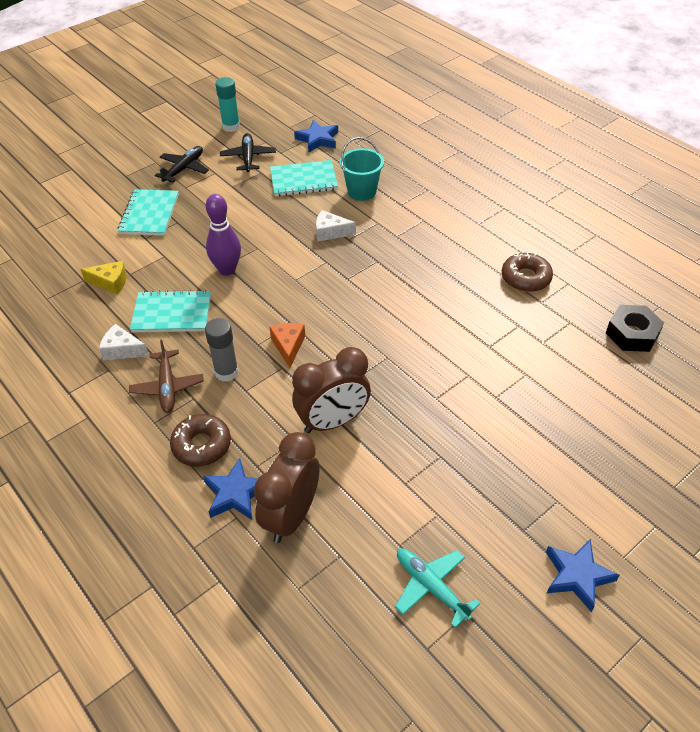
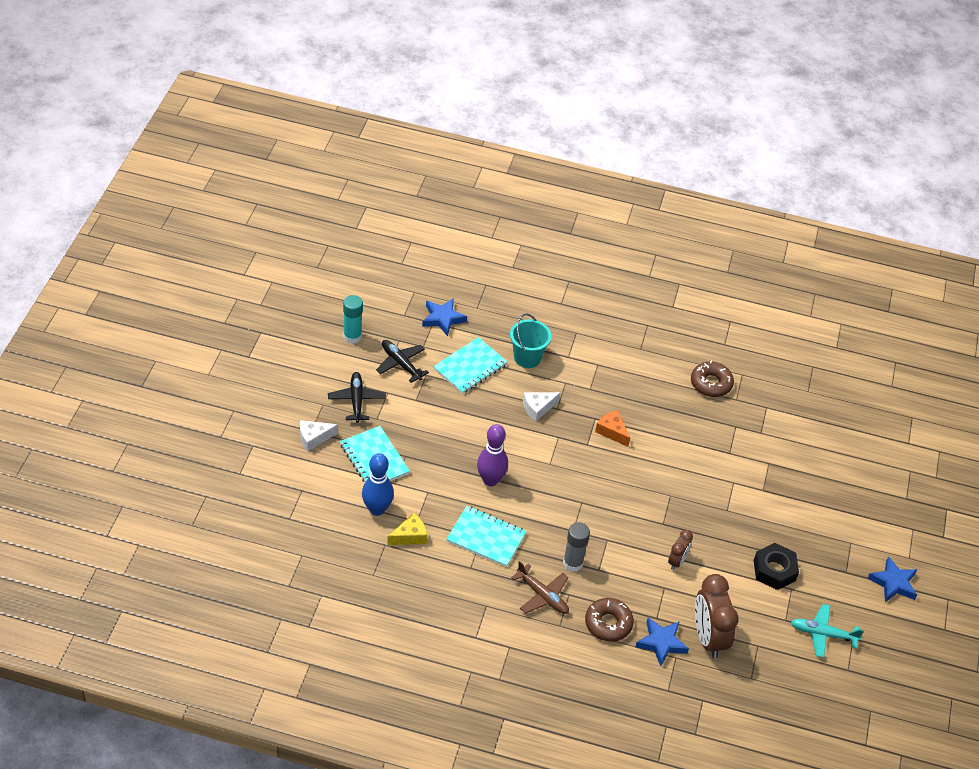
camera: 40 degrees left, 0 degrees up
(108, 251) = (377, 509): none -> blue bowling pin
(122, 350) = (480, 585): white cheese -> white cheese (314, 438)
(172, 313) = (486, 537): turquoise notebook -> turquoise notebook turned 60 degrees clockwise
(288, 346) = (596, 521): orange cheese -> orange cheese (612, 431)
(333, 421) = (677, 561): brown clock -> brown clock, size x0.52
(632, 334) = (811, 397): black nut -> black nut (774, 570)

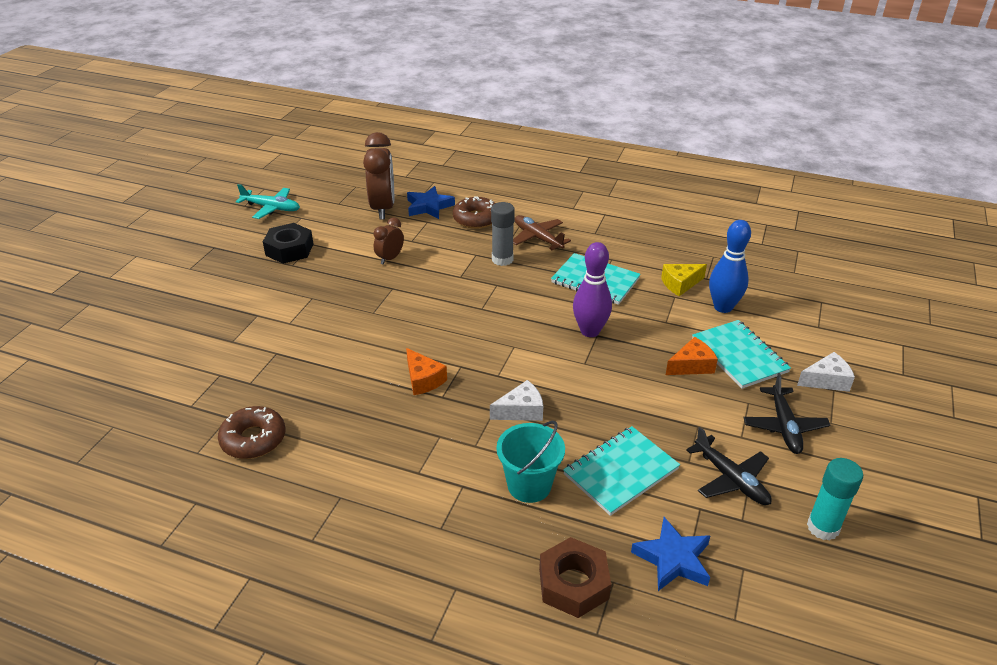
camera: 170 degrees left, 10 degrees down
(413, 449) = (691, 365): none -> orange cheese
(498, 306) = (573, 584): none -> brown nut
(893, 583) = (171, 238): blue star -> none

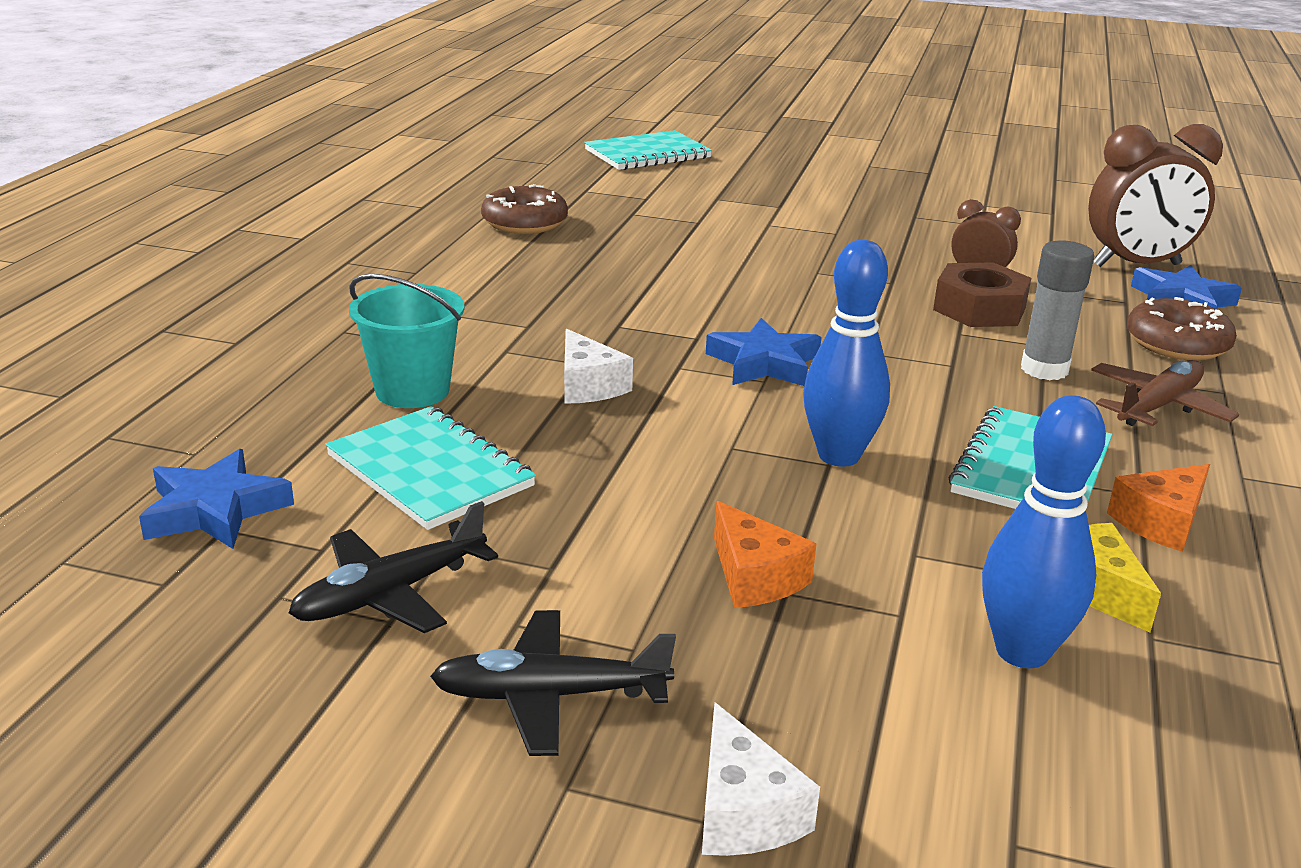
camera: 85 degrees right, 10 degrees down
(271, 208) = (1062, 194): turquoise plane -> none
(289, 249) = (954, 212): black nut -> none
(423, 379) = (656, 311): orange cheese -> orange cheese (1161, 522)
(494, 344) = (764, 363): none -> blue star
(573, 584) = (205, 421): brown nut -> brown nut (979, 309)
(590, 331) = (839, 456): purple bowling pin -> blue bowling pin
(739, 355) = (814, 655): turquoise notebook -> turquoise notebook (647, 154)
(823, 527) = (223, 706): turquoise glue stick -> none

